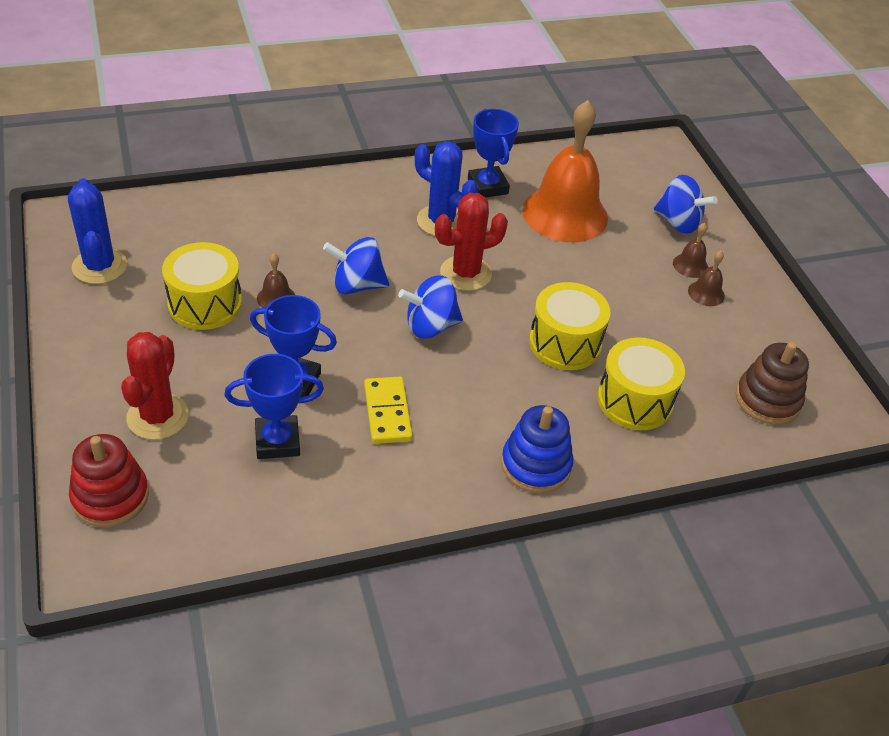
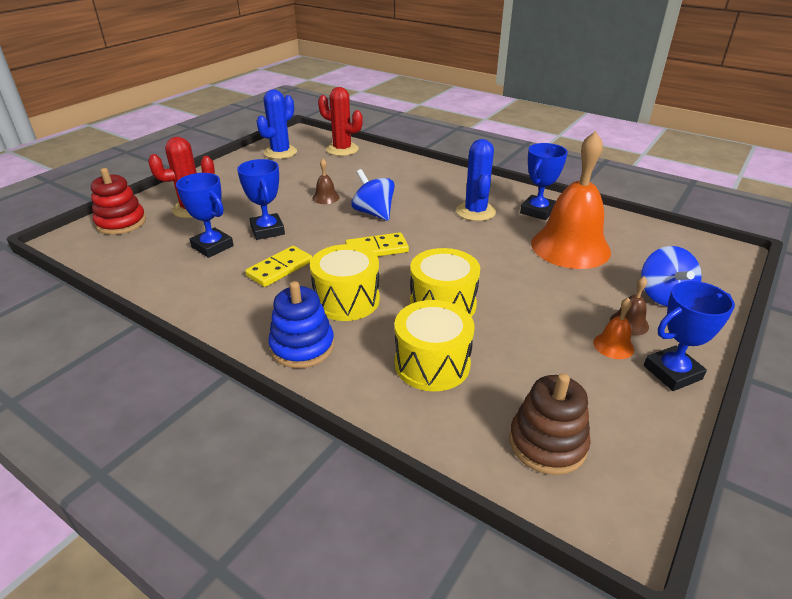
camera: 55 degrees right, 10 degrees down
(205, 304) = (292, 184): yellow drum -> yellow drum (346, 300)
(430, 326) = (377, 249): blue spinning top -> yellow domino
(465, 273) = (444, 239): red cactus -> red cactus (342, 149)
(706, 293) = (613, 345): brown bell -> orange bell
(757, 290) = (672, 372): none -> blue trophy

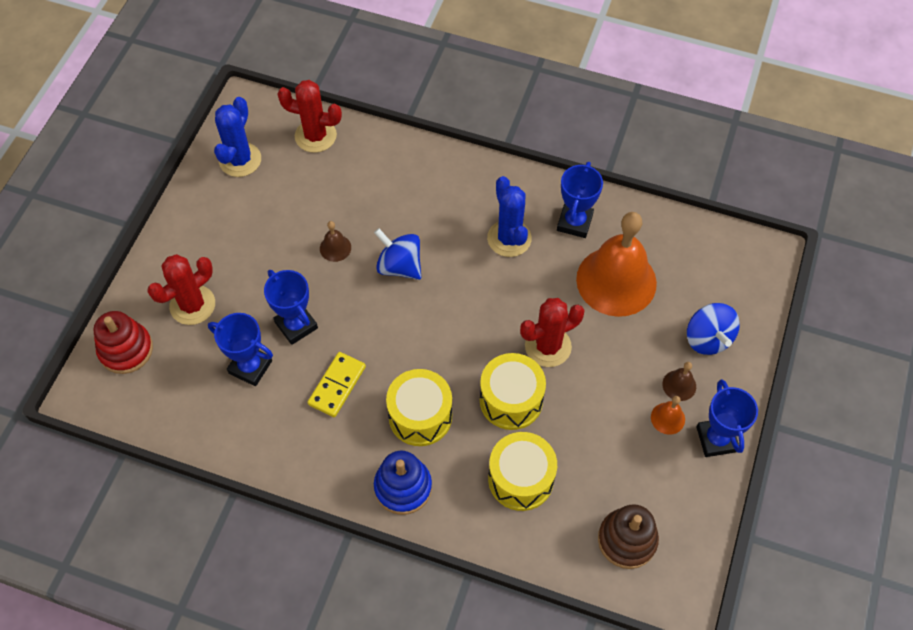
camera: 15 degrees left, 25 degrees up
(377, 249) = (423, 330): yellow domino -> none
(492, 276) = (548, 346): none -> red cactus
(672, 372) = (716, 439): blue trophy -> blue trophy turned 60 degrees counterclockwise

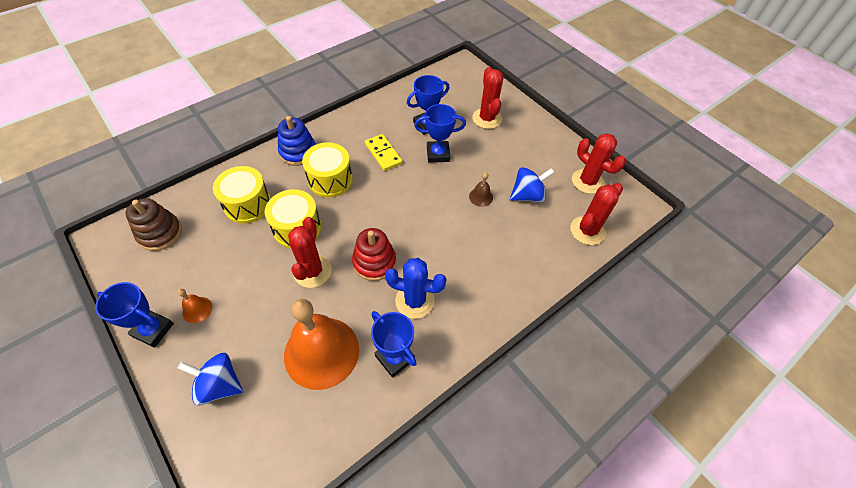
camera: 120 degrees right, 5 degrees down
(126, 350) = (477, 85): red stacking toy -> red stacking toy (374, 262)
(240, 160) = (587, 181): blue cactus -> red cactus
(399, 266) = (441, 223): blue spinning top -> blue spinning top (527, 195)
(679, 385) = (209, 335): brown bell -> none

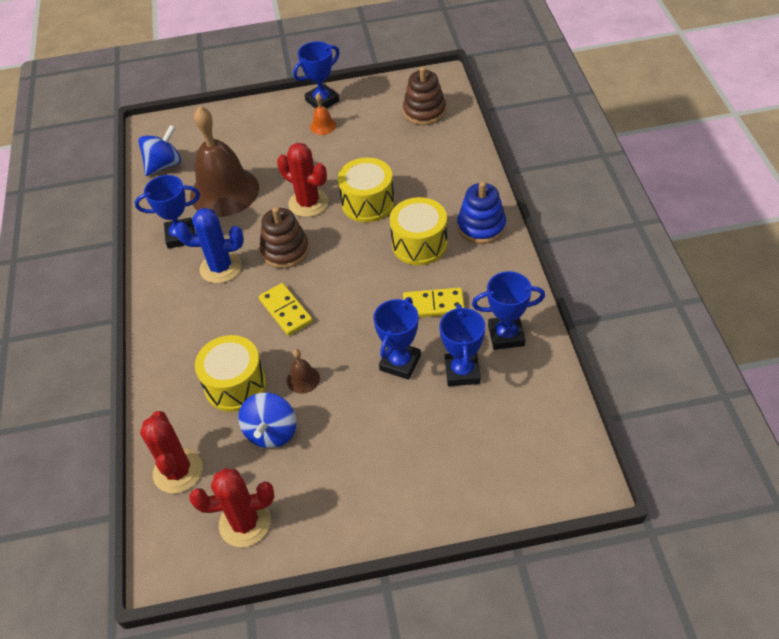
camera: 125 degrees right, 5 degrees down
(219, 385) = (245, 130): blue spinning top -> blue spinning top (164, 165)
(247, 204) = (424, 172): yellow drum -> yellow drum (235, 385)
(321, 352) = (224, 191): orange bell -> brown bell
(374, 262) = (285, 250): red stacking toy -> brown stacking toy
(389, 114) = (506, 335): none -> blue trophy
(414, 301) = (220, 267): blue cactus -> blue cactus turned 45 degrees clockwise
(433, 233) = (285, 311): none -> yellow domino
(487, 118) = (437, 454): red cactus -> none

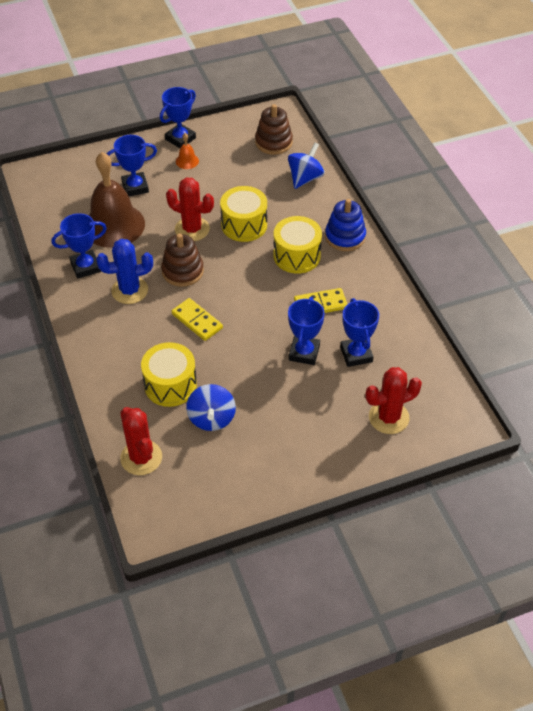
camera: 15 degrees left, 0 degrees up
(164, 165) = (51, 206): blue spinning top -> blue spinning top (305, 178)
(245, 523) = (209, 490): red cactus -> red cactus (388, 417)
(303, 379) = (227, 374): brown bell -> none
(506, 335) = (385, 322): blue trophy -> blue trophy (135, 187)

